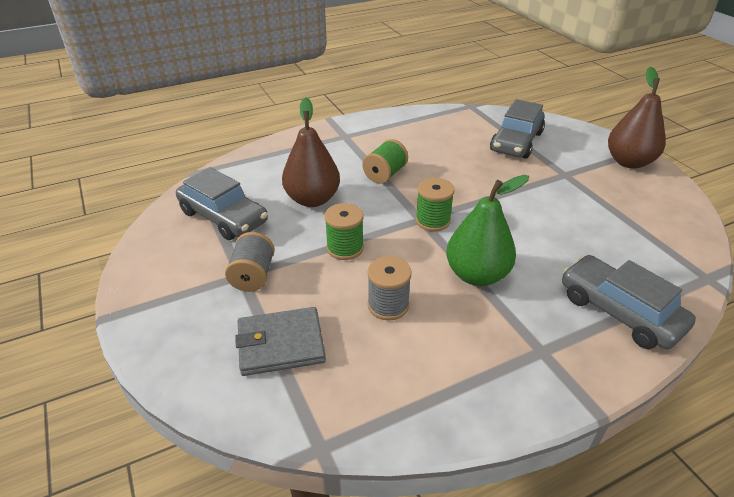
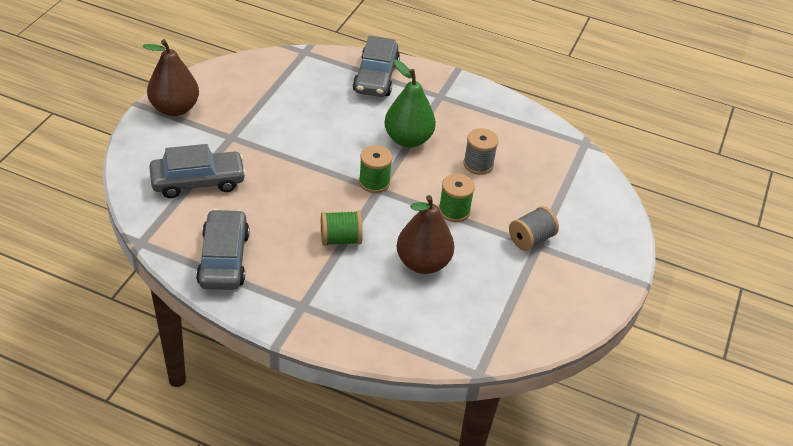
camera: 135 degrees left, 5 degrees up
(223, 217) = (503, 301): grey car -> grey car (224, 259)
(280, 344) = (557, 191): grey wallet -> none

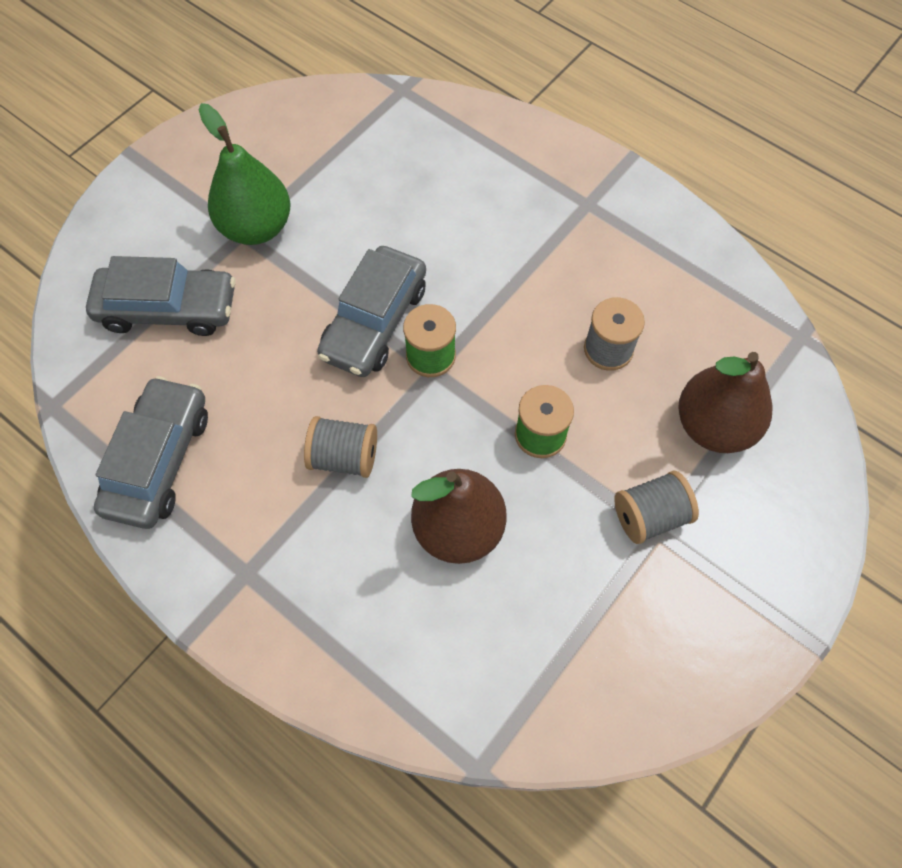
camera: 20 degrees right, 20 degrees up
(175, 109) = (178, 168): brown pear -> brown pear (714, 426)
(340, 239) = (344, 457): green spool -> grey spool
(376, 77) = (496, 153): grey car -> grey car (374, 321)
(408, 139) = (510, 281): green pear -> green pear (256, 227)

